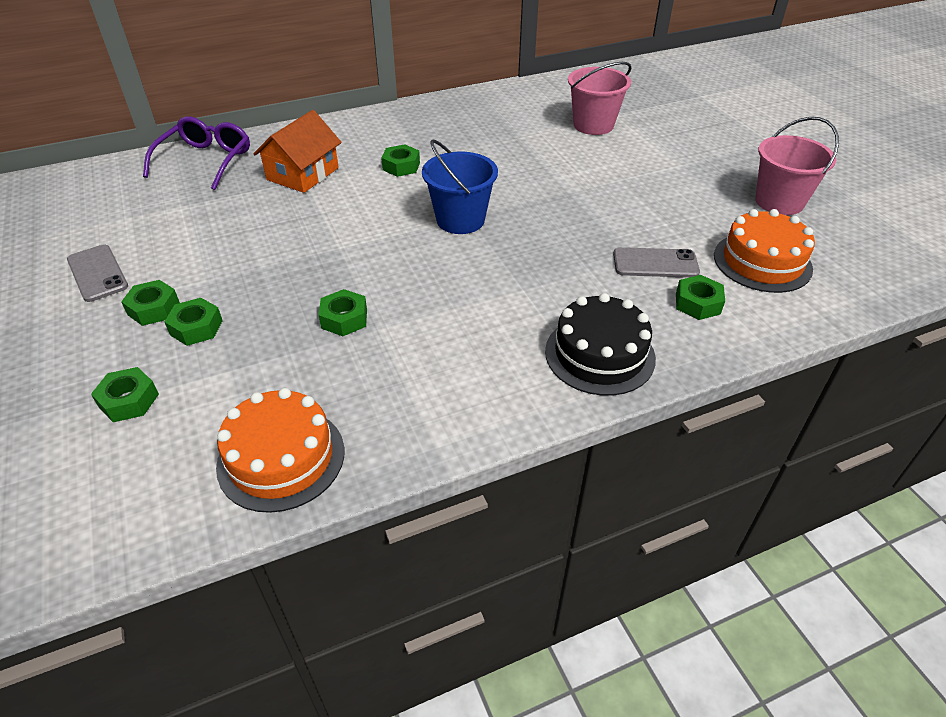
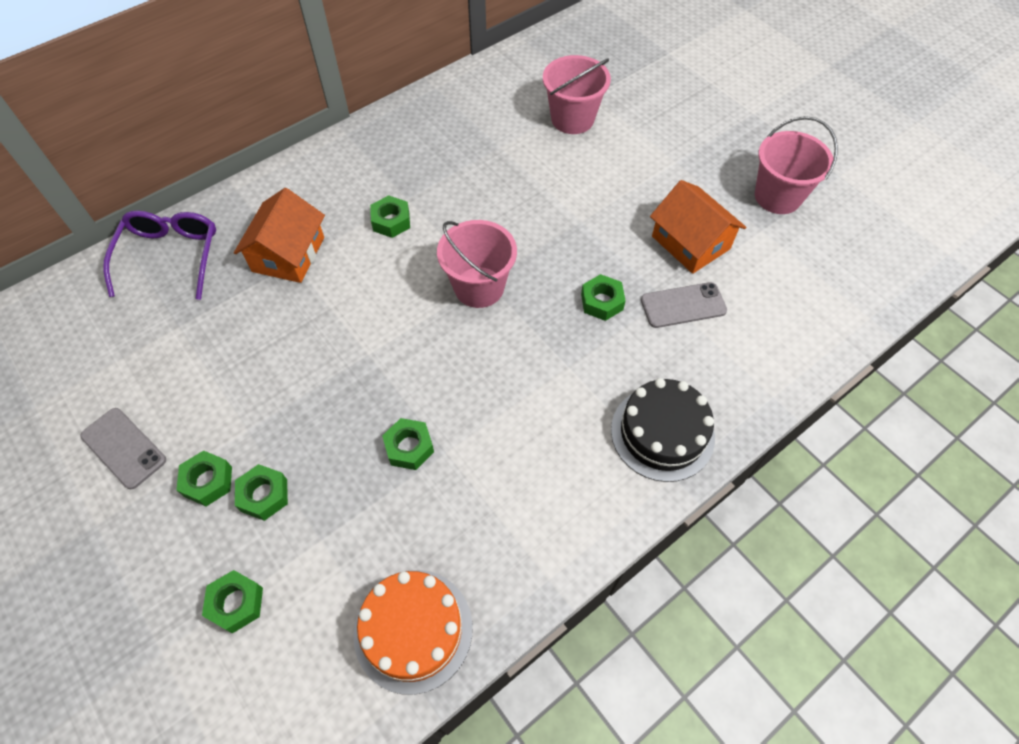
camera: 15 degrees left, 15 degrees up
(460, 220) = (479, 287): blue bucket -> pink bucket
(678, 220) = (690, 242): none -> orange house
(697, 303) = (733, 348): green nut -> green nut (602, 302)
(762, 262) = (778, 281): orange cake -> none

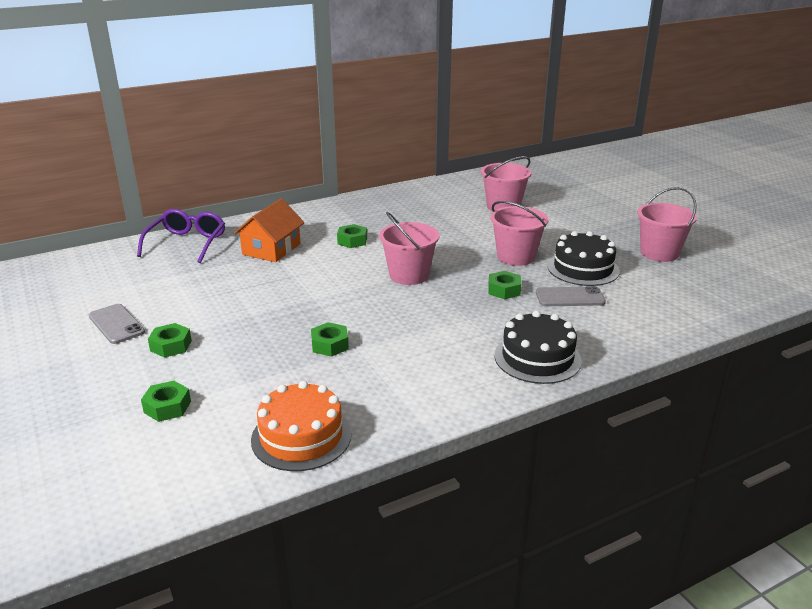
camera: 10 degrees right, 30 degrees down
(264, 495) = (210, 356): green nut -> none
(605, 228) = (516, 257): none -> pink bucket
(690, 242) = (583, 268): orange house -> black cake

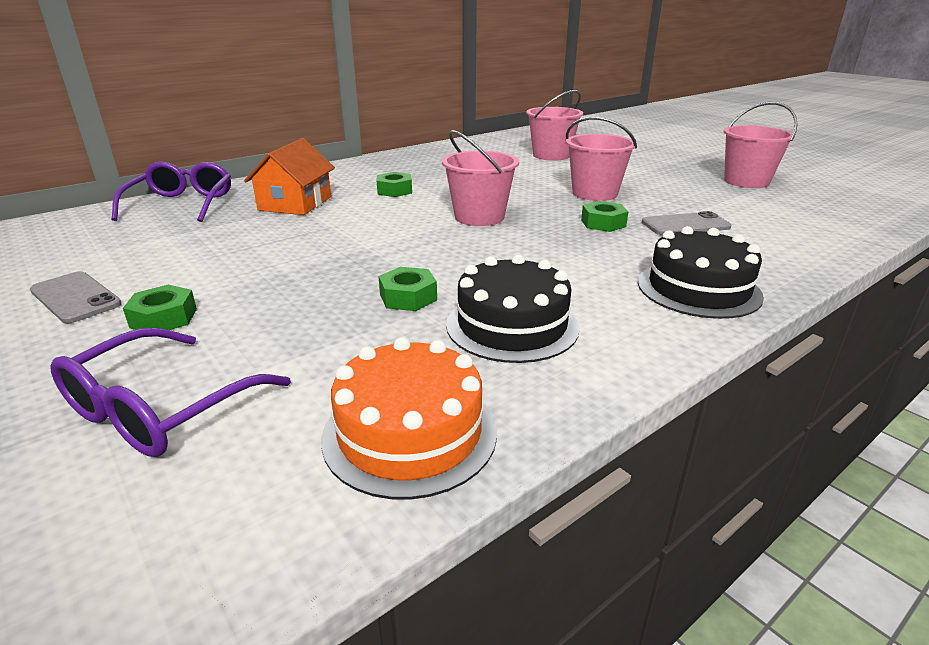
camera: 10 degrees left, 0 degrees up
(167, 407) = (160, 409): green nut -> purple glasses
(583, 268) = (677, 199): black cake -> black cake (512, 325)

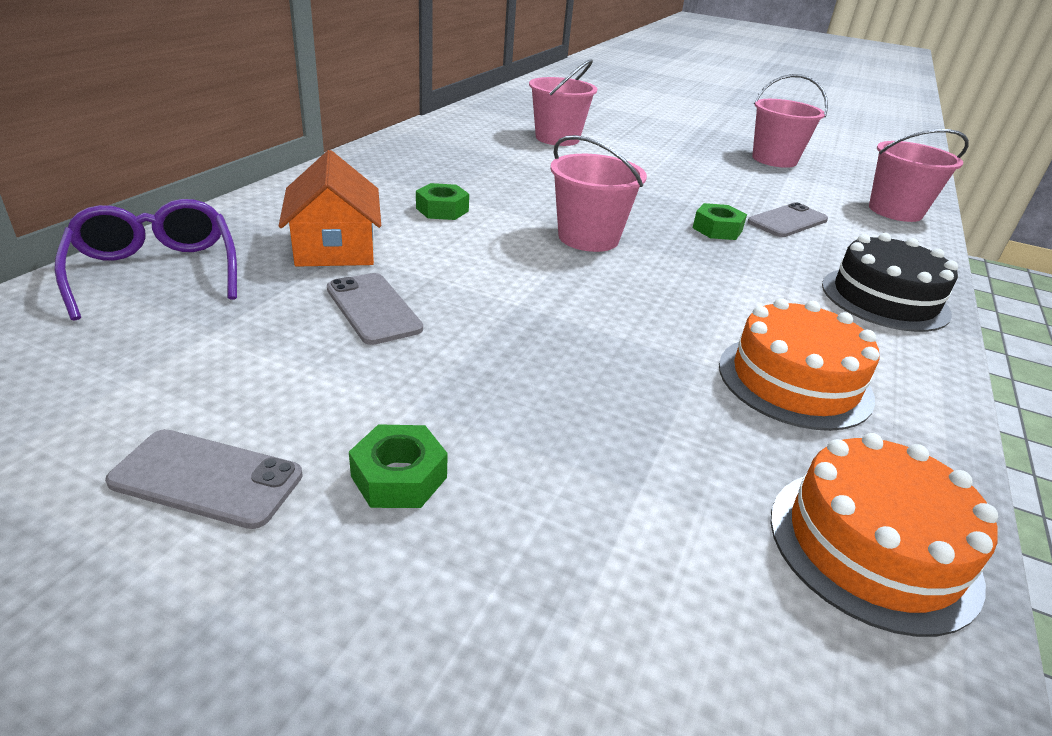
camera: 30 degrees left, 5 degrees up
(160, 409) = (587, 619): purple glasses -> none
(271, 237) = (373, 309): none -> grey phone
(408, 297) = (654, 368): green nut -> none
(512, 325) = (794, 381): black cake -> orange cake
(594, 193) = (663, 189): pink bucket -> pink bucket (895, 211)

